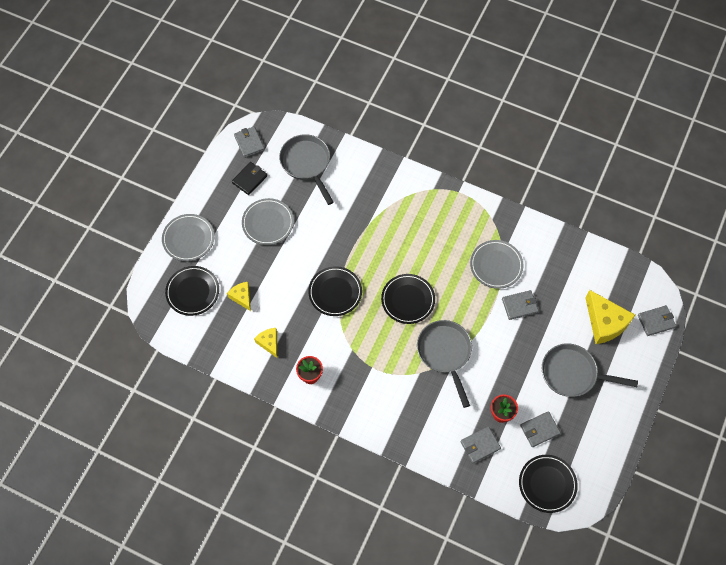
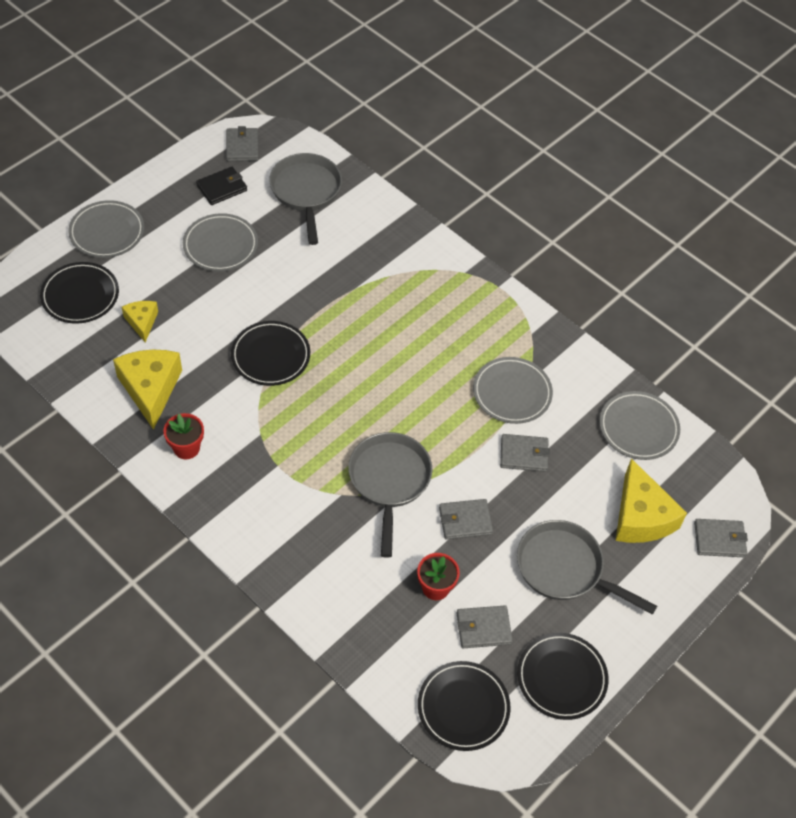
camera: 15 degrees right, 10 degrees down
(269, 343) = (150, 389): yellow cheese -> yellow cheese, size x1.81
(408, 300) = (367, 397): black plate -> black plate (561, 678)
(480, 445) = (386, 619): grey wallet -> grey wallet (465, 521)
(582, 262) = (638, 428): none -> grey plate

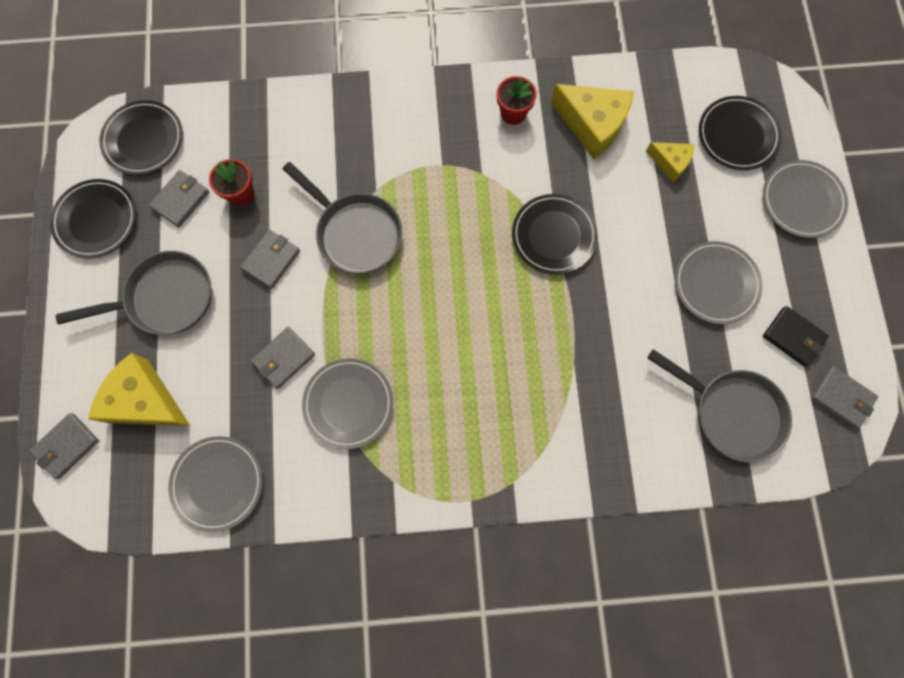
camera: 135 degrees right, 20 degrees up
(222, 188) = (793, 337): black wallet -> black wallet turned 60 degrees counterclockwise

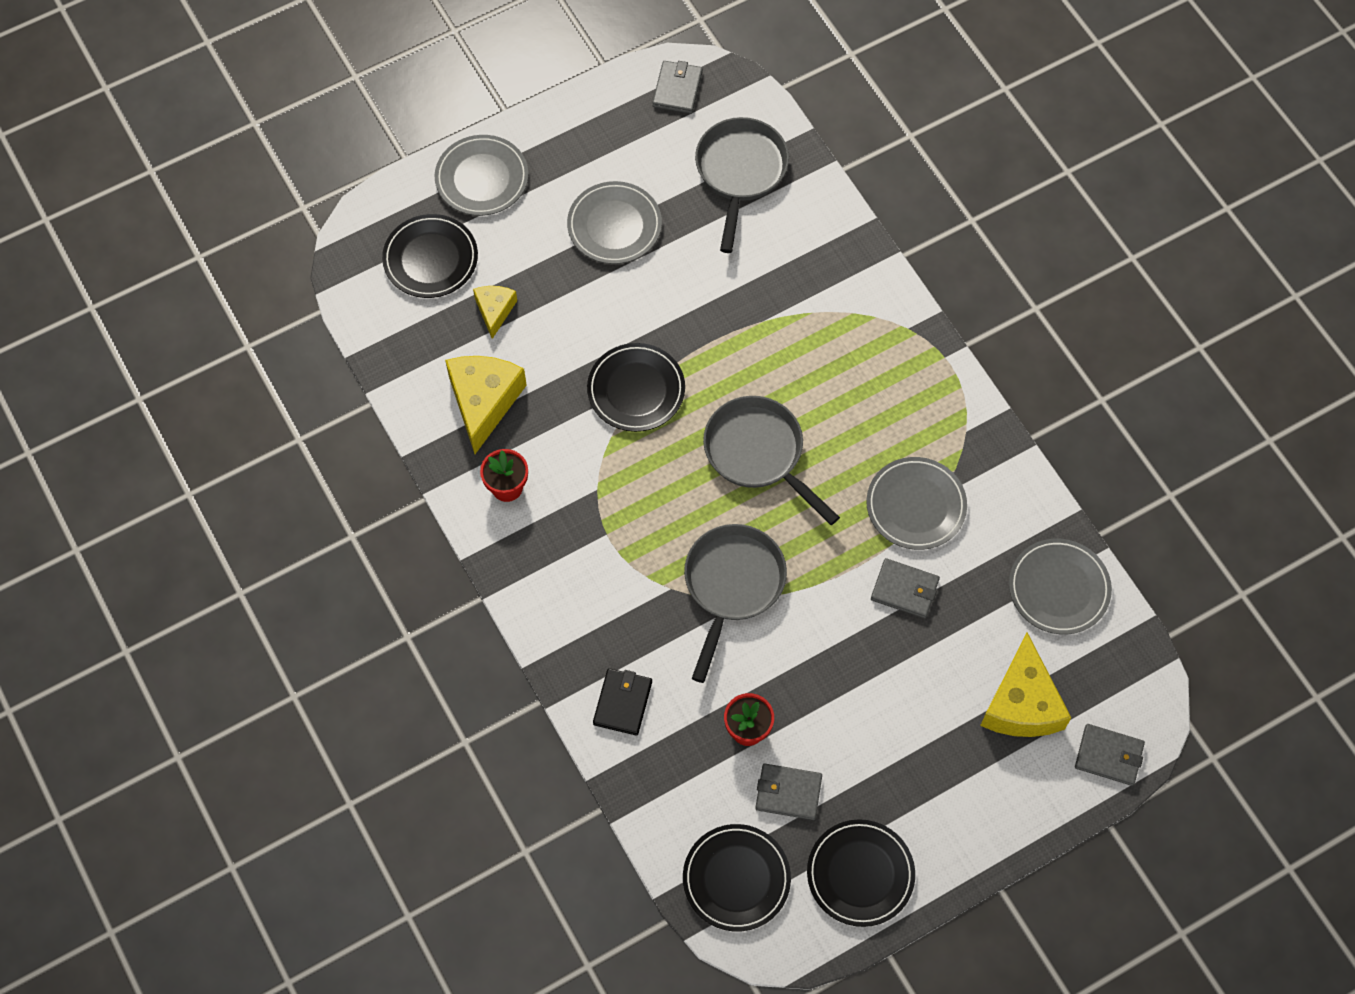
camera: 115 degrees left, 10 degrees down
(165, 298) = (907, 745): grey pan -> grey pan (758, 453)
(271, 260) = (807, 656): grey wallet -> none
(793, 337) = (636, 144): black wallet -> black wallet (622, 703)

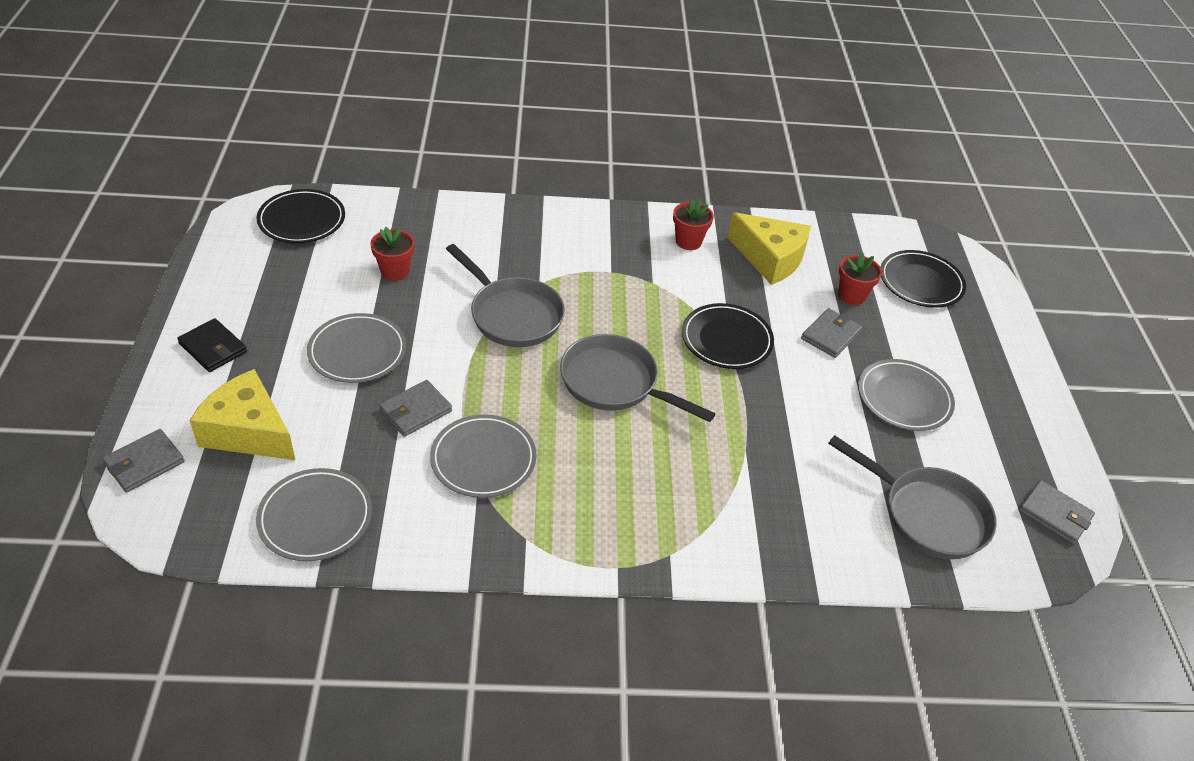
camera: 115 degrees right, 20 degrees down
(482, 178) = (992, 340): grey plate -> grey plate (357, 352)
(494, 311) = (851, 296): yellow cheese -> red flower pot
(622, 703) = (475, 225): black wallet -> black wallet (213, 348)
(758, 453) = (614, 383): grey pan -> grey pan turned 135 degrees counterclockwise
(788, 793) = (329, 269): grey wallet -> grey wallet (830, 335)
(860, 874) = (235, 275): black plate -> none

